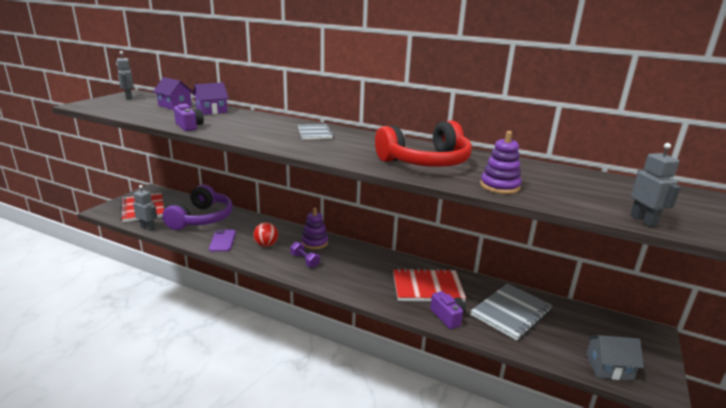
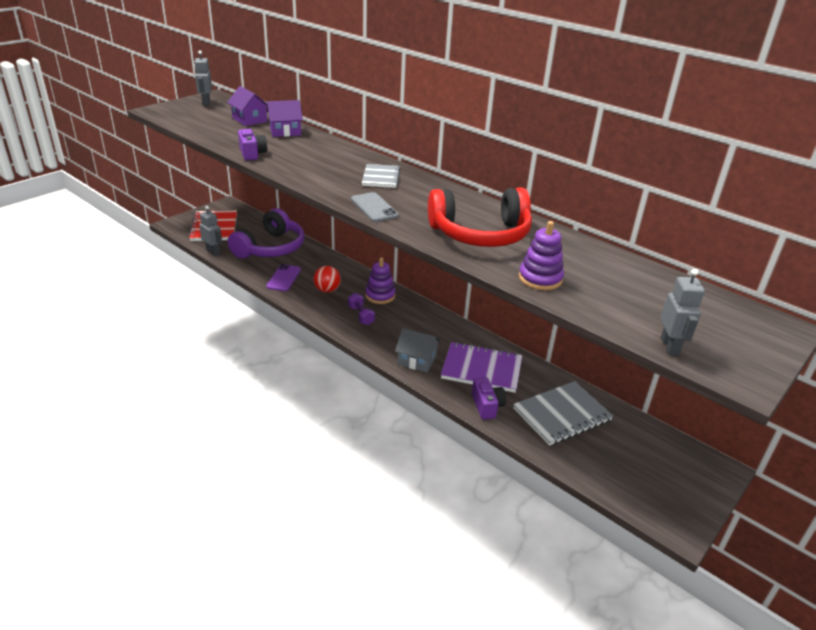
camera: 15 degrees right, 10 degrees up
(323, 153) = (374, 208): none -> grey phone
(427, 287) = (481, 369): red notebook -> purple notebook
(609, 367) = (637, 494): grey house -> grey house (417, 360)

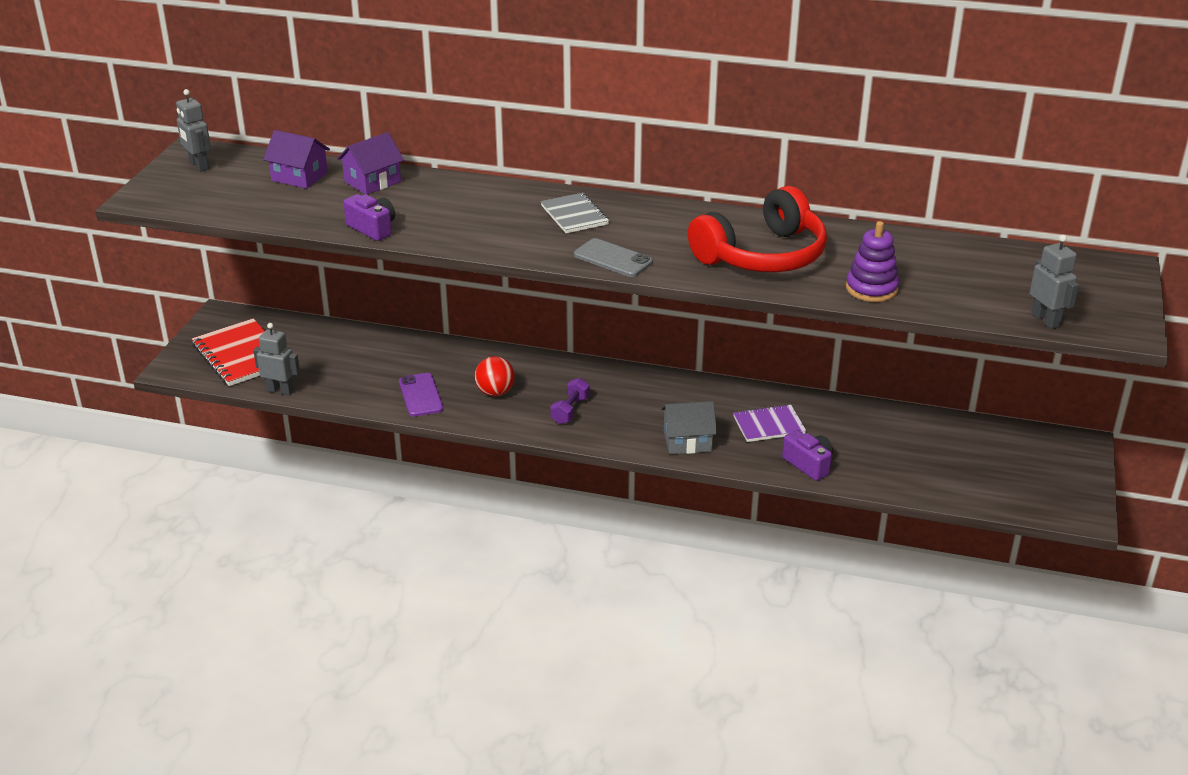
camera: 25 degrees left, 0 degrees up
(270, 248) = (357, 359): purple headphones -> none
(361, 315) = (570, 410): purple dumbbell -> purple dumbbell turned 75 degrees clockwise
(380, 296) = (570, 377): purple stacking toy -> none
(481, 369) = (769, 425): purple notebook -> purple notebook, size x0.63
(562, 415) = (893, 445): grey notebook -> none

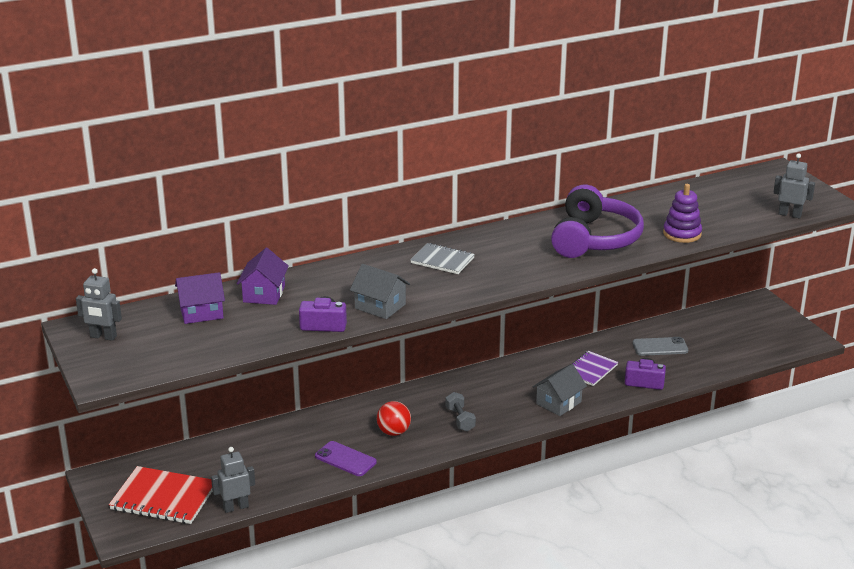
camera: 40 degrees left, 5 degrees down
(447, 233) = (380, 306): none -> grey house
(570, 410) = (460, 419): purple dumbbell -> grey dumbbell
(613, 259) = (513, 278): grey phone -> grey phone (660, 347)
(762, 255) = (594, 239): red headphones -> purple headphones

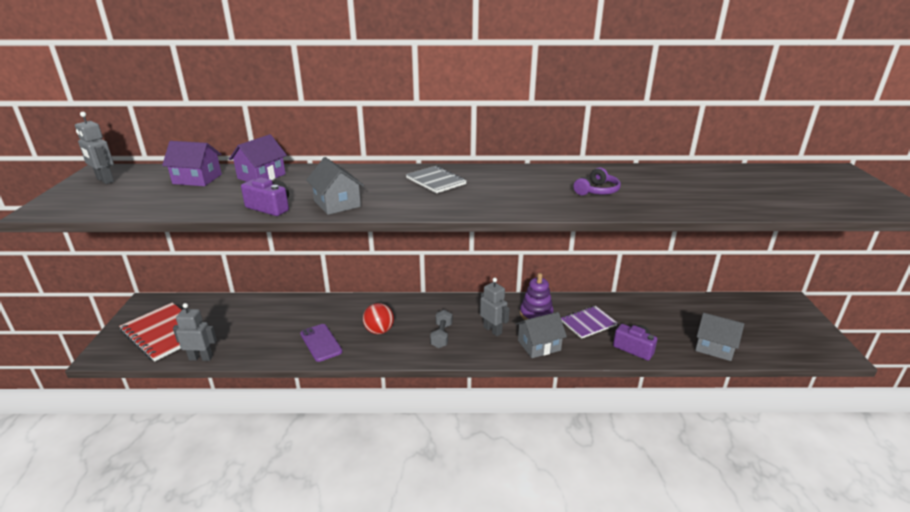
camera: 25 degrees right, 0 degrees up
(594, 239) = (597, 191): purple headphones -> purple headphones, size x0.44
(660, 347) = (667, 319): grey phone -> none
(682, 234) = (697, 203): purple stacking toy -> purple stacking toy (536, 314)
(711, 362) = (714, 347): none -> grey house
(790, 214) = (840, 208): grey robot -> grey robot (492, 330)

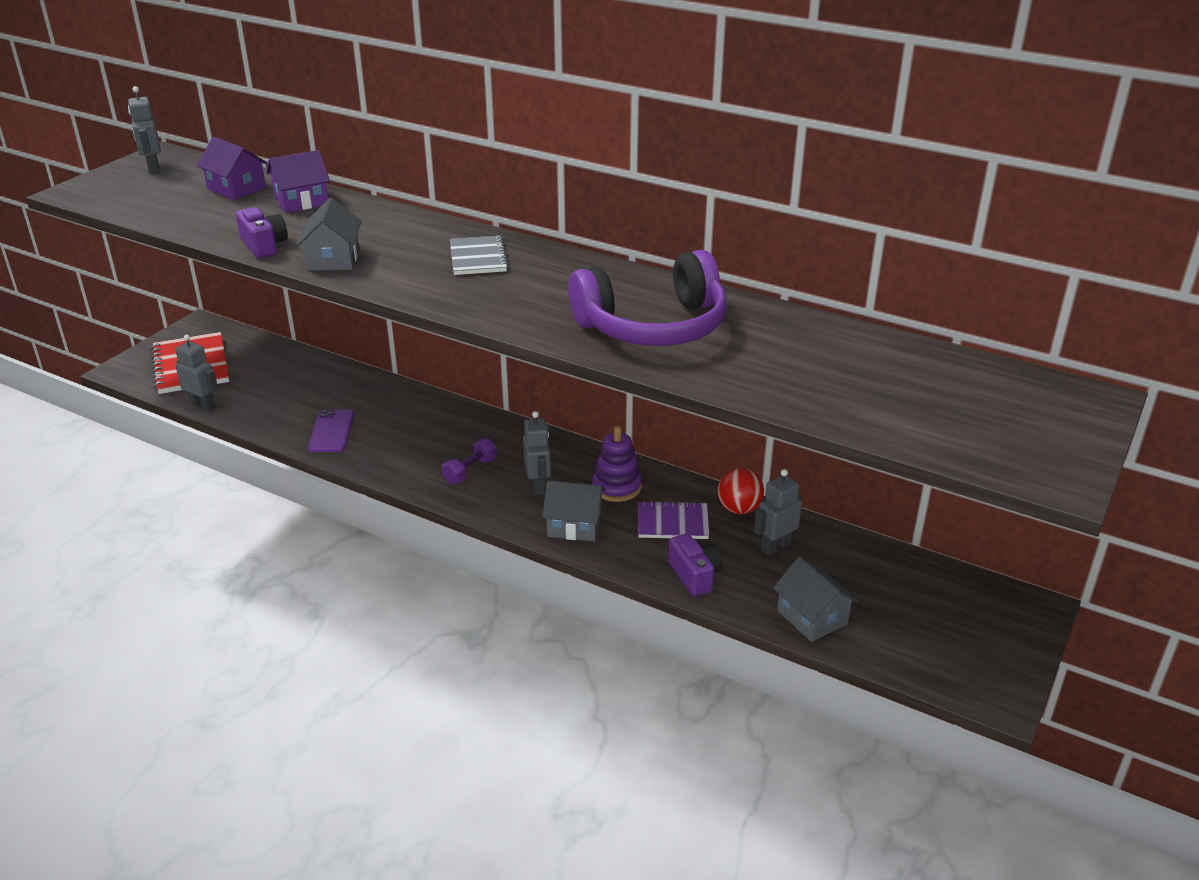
camera: 30 degrees right, 5 degrees up
(379, 331) = (406, 440): red ball -> red ball (739, 509)
(441, 336) = (470, 471): grey dumbbell -> purple dumbbell
(597, 191) = (653, 326): purple headphones -> purple headphones, size x2.29
(652, 317) = (775, 547): none -> grey robot

